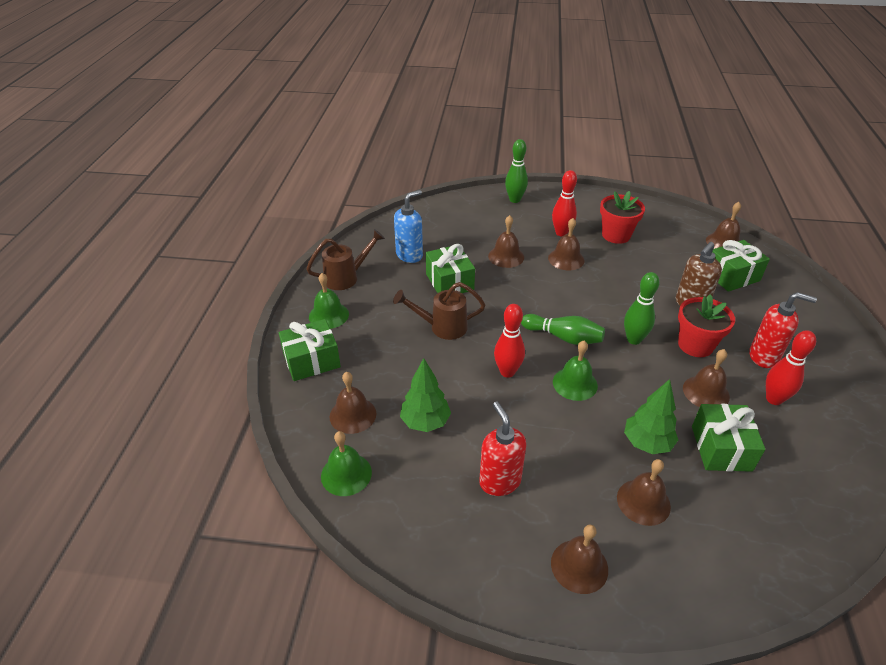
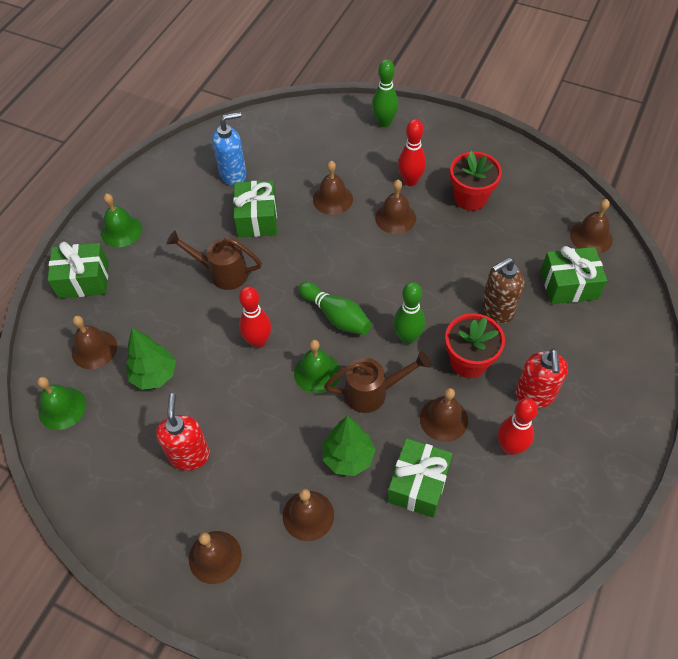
camera: 20 degrees right, 15 degrees up
(347, 277) = (158, 188): brown watering can -> brown watering can (373, 392)
(764, 357) = (534, 395): red soap dispenser -> red soap dispenser turned 60 degrees clockwise

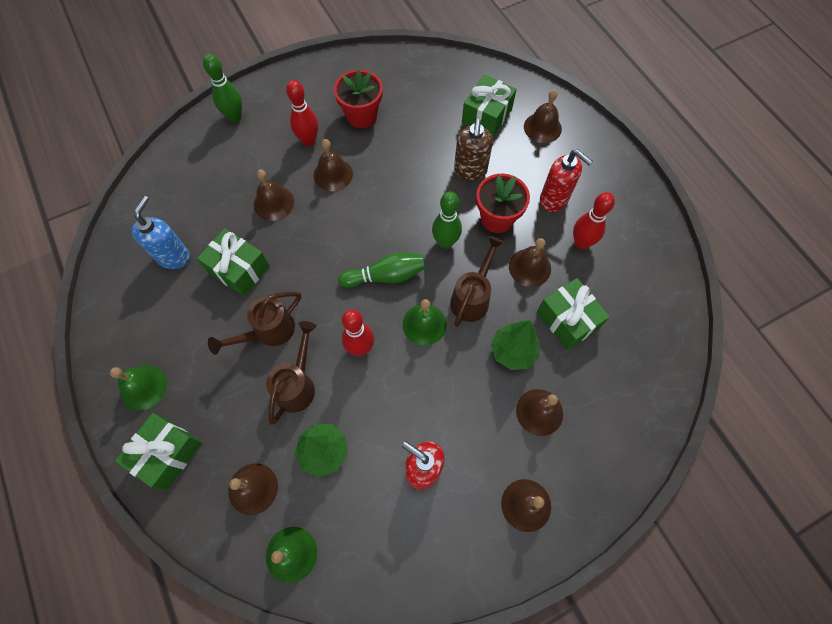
camera: 55 degrees left, 10 degrees up
(195, 320) = (298, 384): none -> brown watering can
(591, 237) = (460, 75): brown bell -> brown bell (542, 127)

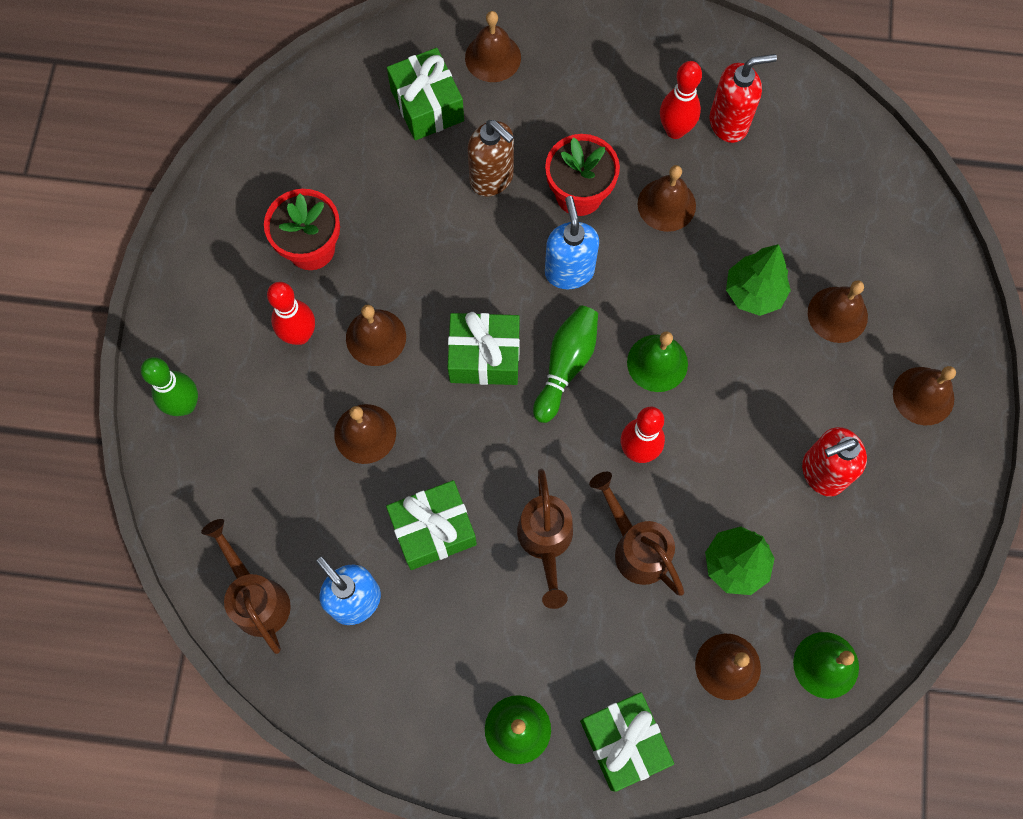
camera: 55 degrees left, 5 degrees up
(445, 242) = (569, 271): green bowling pin -> blue soap dispenser
(472, 297) = (660, 289): brown watering can -> brown watering can (257, 597)
(554, 200) = (600, 117): red soap dispenser -> red soap dispenser (729, 123)
(567, 320) = (756, 212): green gift -> green gift (484, 356)

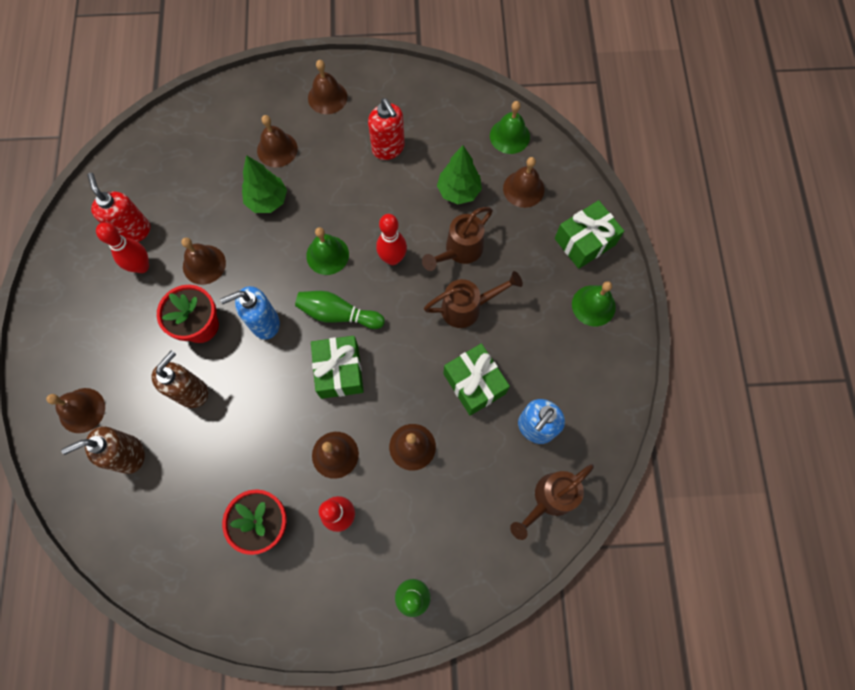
camera: 100 degrees left, 0 degrees up
(427, 105) = (129, 455): green gift -> brown soap dispenser

